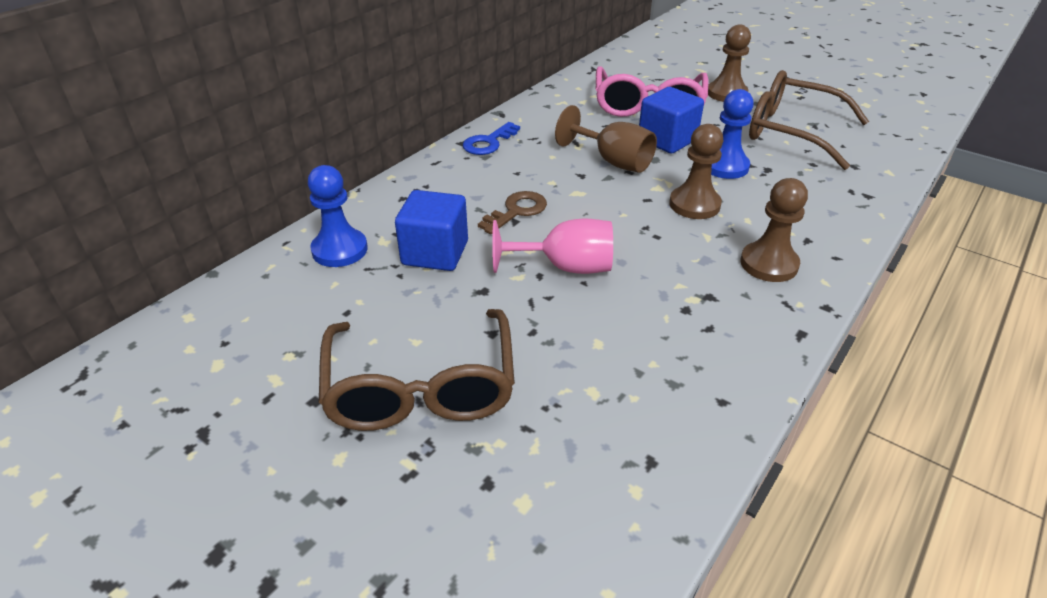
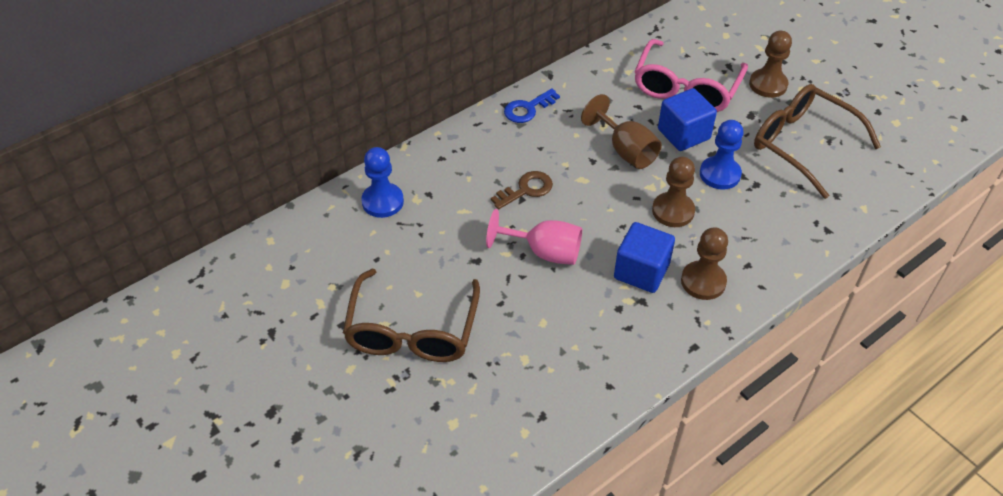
camera: 15 degrees right, 10 degrees up
(435, 253) = (451, 219): blue cube -> blue cube (641, 271)

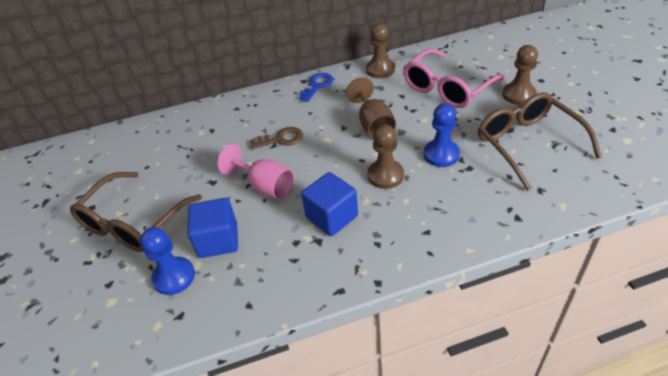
camera: 25 degrees right, 5 degrees down
(382, 201) = (178, 130): blue pawn -> blue pawn (174, 277)
(527, 109) = (317, 86): blue key -> blue key turned 135 degrees clockwise
(683, 134) = (427, 120): blue cube -> blue cube (218, 240)
(703, 281) = (379, 237): brown pawn -> brown pawn (380, 70)

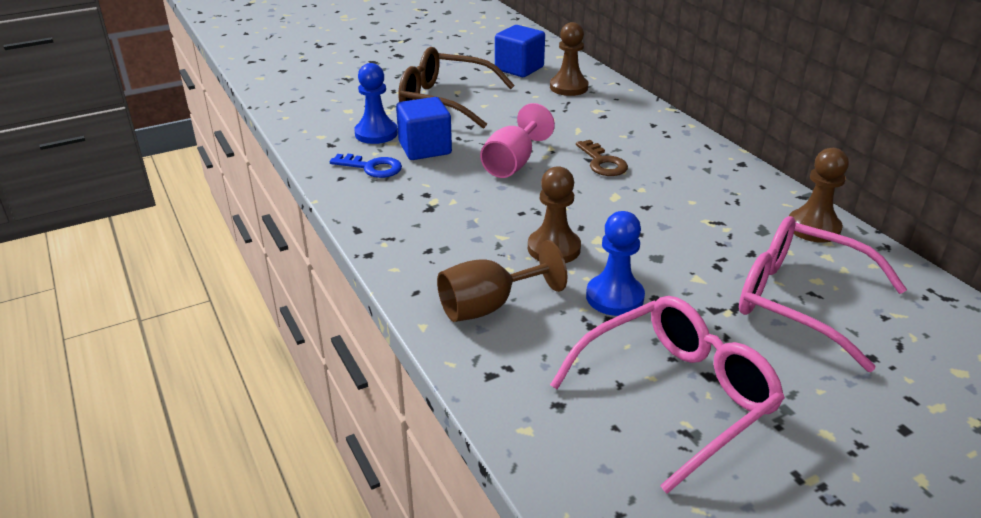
camera: 75 degrees right, 10 degrees down
(317, 86) = (735, 176): blue key -> blue key (372, 167)
(332, 217) = (469, 213): blue cube -> blue cube (519, 68)
(373, 124) = (663, 231): brown goblet -> brown goblet (488, 306)
(518, 95) = (828, 392): brown pawn -> brown pawn (568, 87)
(528, 144) = (676, 396): brown glasses -> pink glasses

